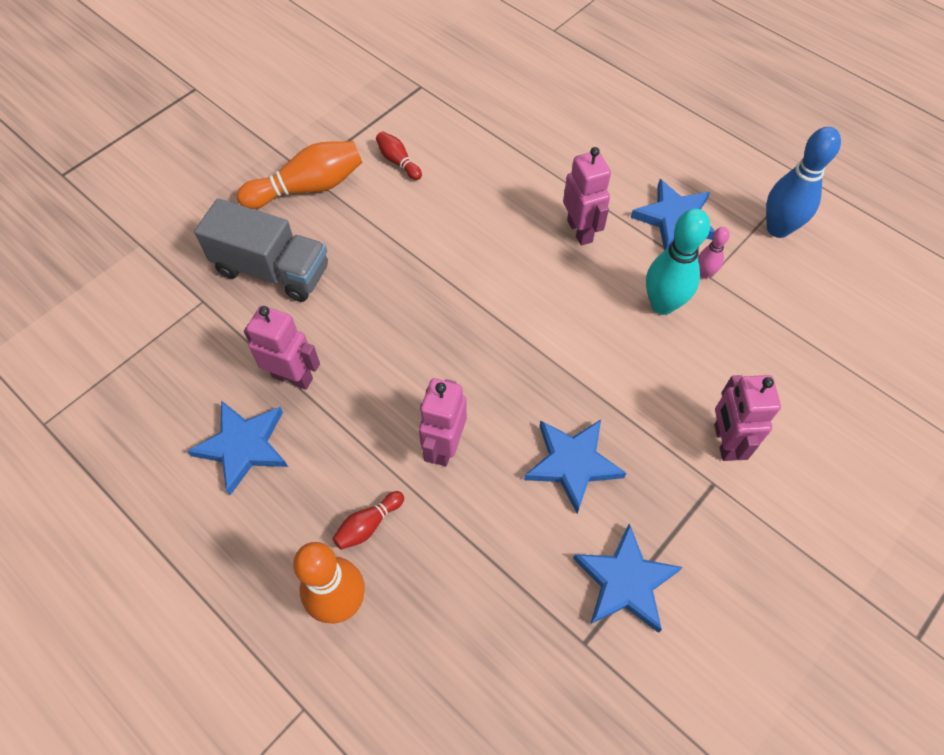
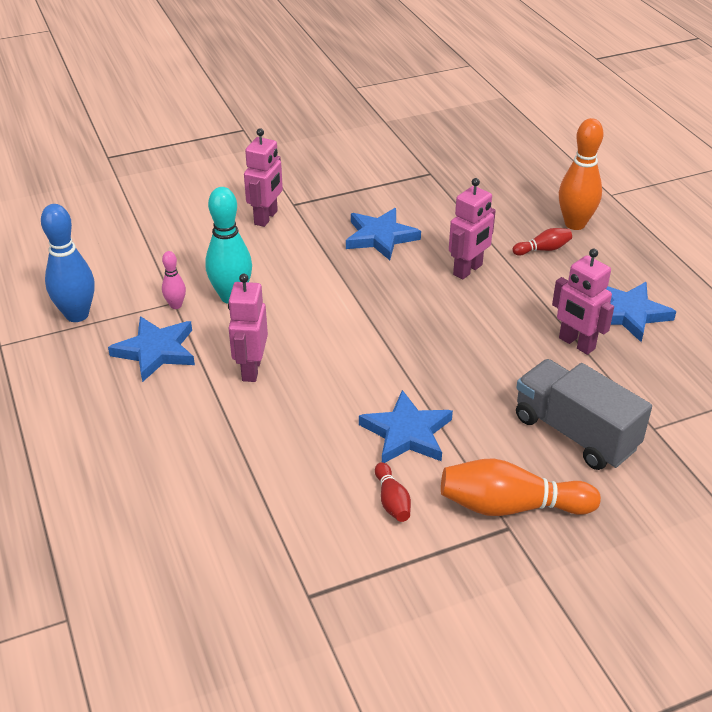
camera: 155 degrees left, 20 degrees down
(625, 582) = (387, 185): blue star -> blue star (407, 433)

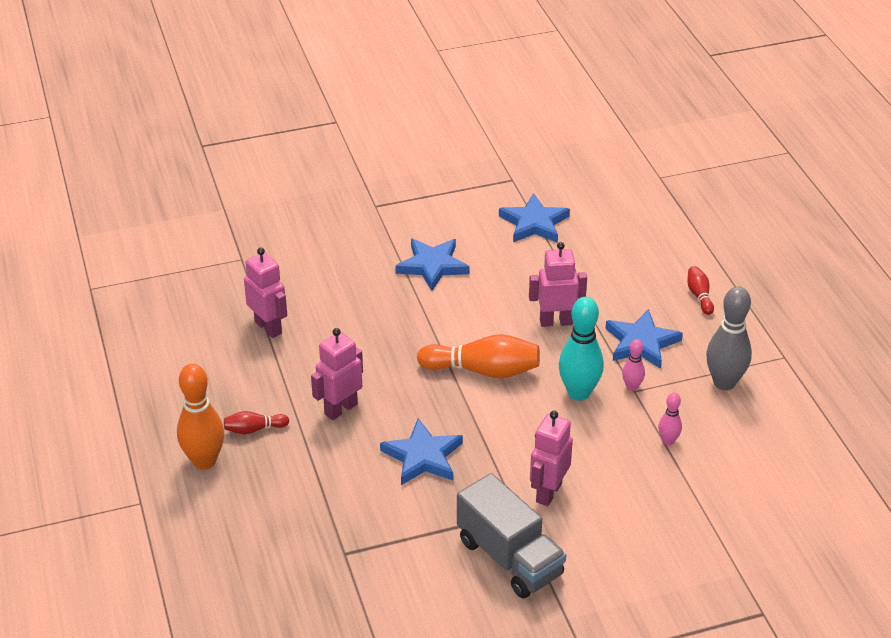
camera: 175 degrees left, 0 degrees up
(77, 315) = (724, 382): blue bowling pin -> grey bowling pin
(150, 261) = (668, 441): none -> pink bowling pin
(251, 369) = (556, 322): pink robot -> pink robot turned 105 degrees counterclockwise
(392, 501) = (451, 224): red bowling pin -> red bowling pin (699, 296)
(511, 506) = (369, 217): orange bowling pin -> orange bowling pin (483, 370)
(575, 433) = (303, 259): grey truck -> grey truck (509, 558)
(628, 313) = (206, 353): blue star -> blue star (534, 223)

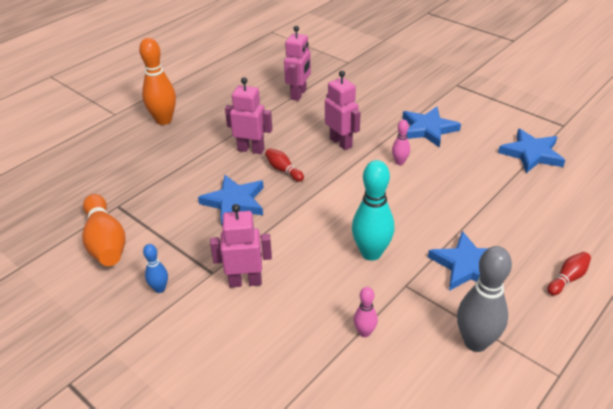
camera: 60 degrees right, 0 degrees up
(254, 429) = (205, 126): red bowling pin -> red bowling pin (283, 170)
(483, 370) = (347, 194): orange bowling pin -> orange bowling pin (105, 242)
(509, 558) = (160, 288): grey truck -> blue bowling pin
(556, 322) = (438, 208): pink robot -> pink robot (341, 143)
(632, 387) = (408, 281): pink bowling pin -> pink bowling pin (399, 162)

